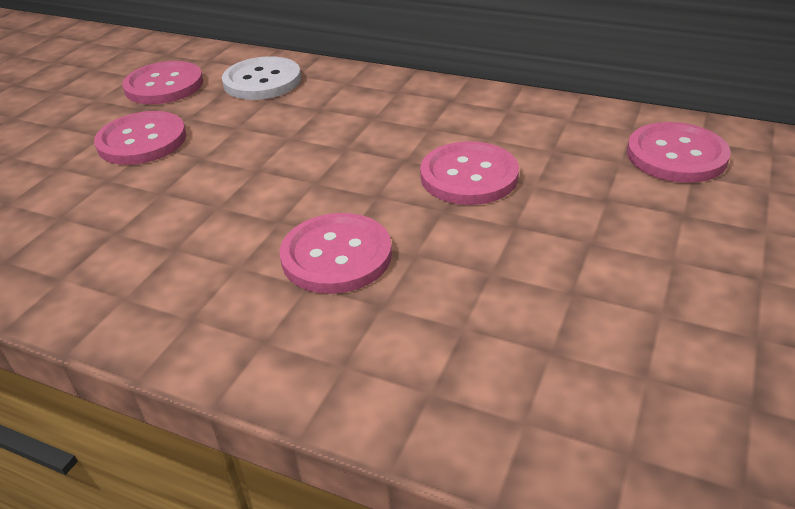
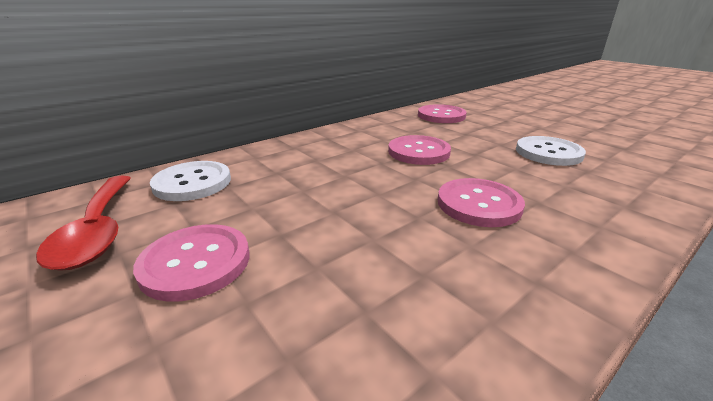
camera: 65 degrees left, 10 degrees down
(164, 85) = (98, 230): pink button -> red spoon
(601, 299) = (548, 153): none -> white button

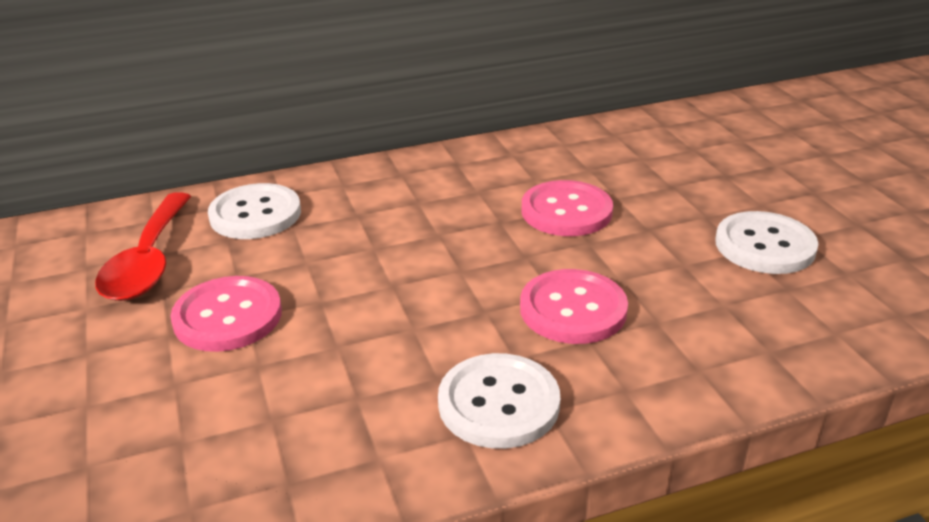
camera: 20 degrees right, 5 degrees up
(441, 116) = (667, 140): pink button -> none
(494, 285) = (498, 403): none -> white button

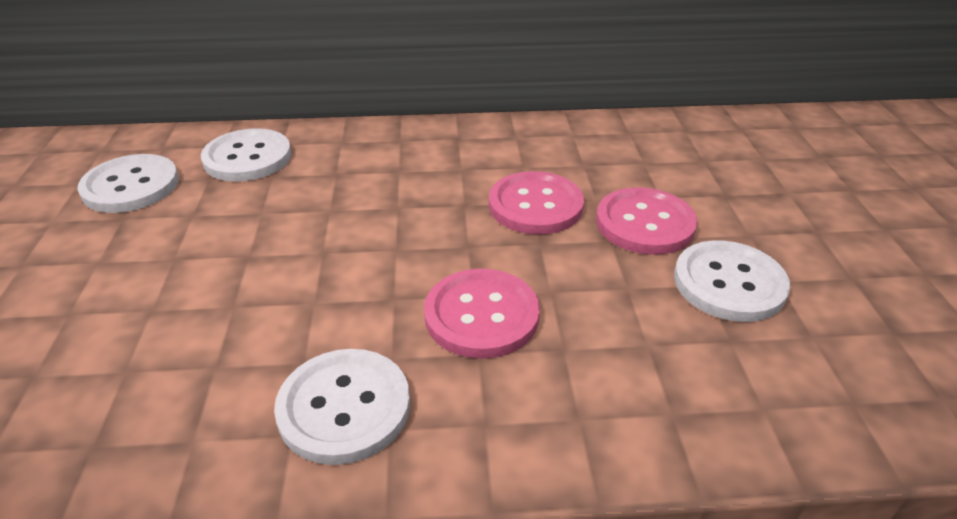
camera: 15 degrees right, 5 degrees up
(149, 261) = (131, 186): red spoon -> white button
(228, 316) = (158, 254): pink button -> pink button (645, 223)

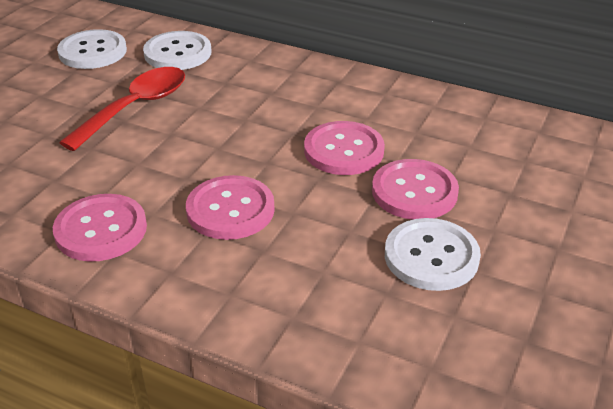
camera: 30 degrees right, 0 degrees up
(250, 236) = (135, 108): none -> red spoon
(344, 407) = (101, 230): white button -> pink button

